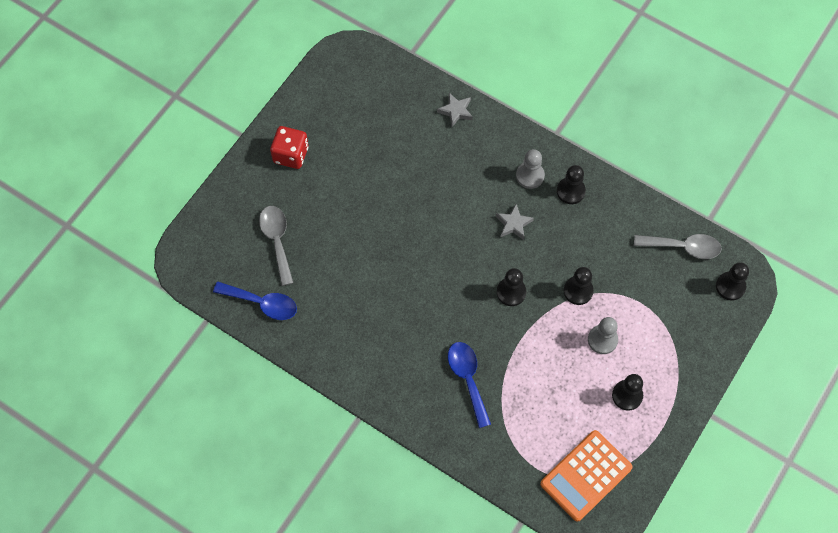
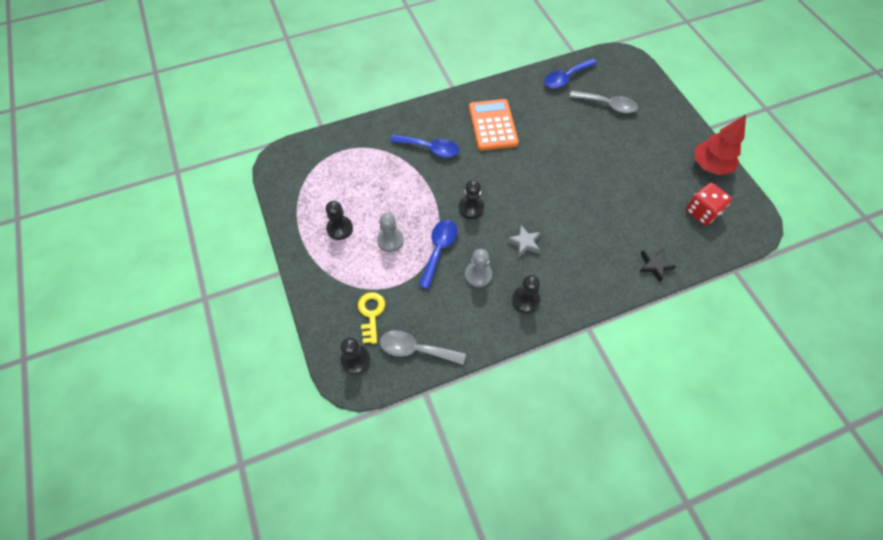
camera: 125 degrees right, 5 degrees down
(291, 155) = (675, 144): red dice -> red dice (702, 212)
(299, 113) = (710, 166): none -> red tree
(456, 111) = (654, 265): grey star -> black star
(530, 176) = (559, 280): grey pawn -> grey pawn (478, 275)
(578, 291) = (439, 250): black pawn -> blue spoon
(586, 475) = (313, 171): orange calculator -> orange calculator (493, 125)
(683, 247) = (415, 349): grey spoon -> grey spoon turned 60 degrees clockwise
(683, 304) = (371, 314): none -> yellow key

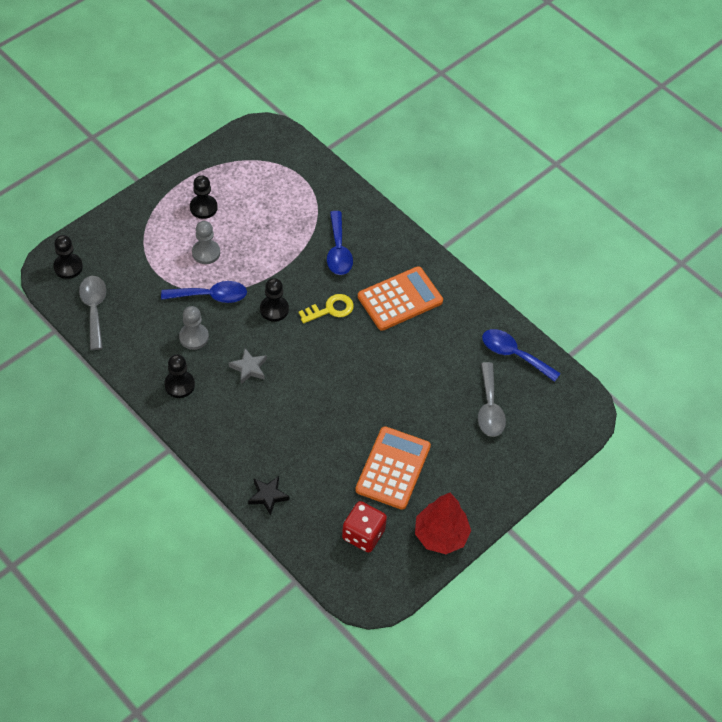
camera: 65 degrees right, 5 degrees down
(371, 314) = (119, 263): yellow key -> yellow key (330, 309)
(646, 176) = (393, 468): none -> orange calculator

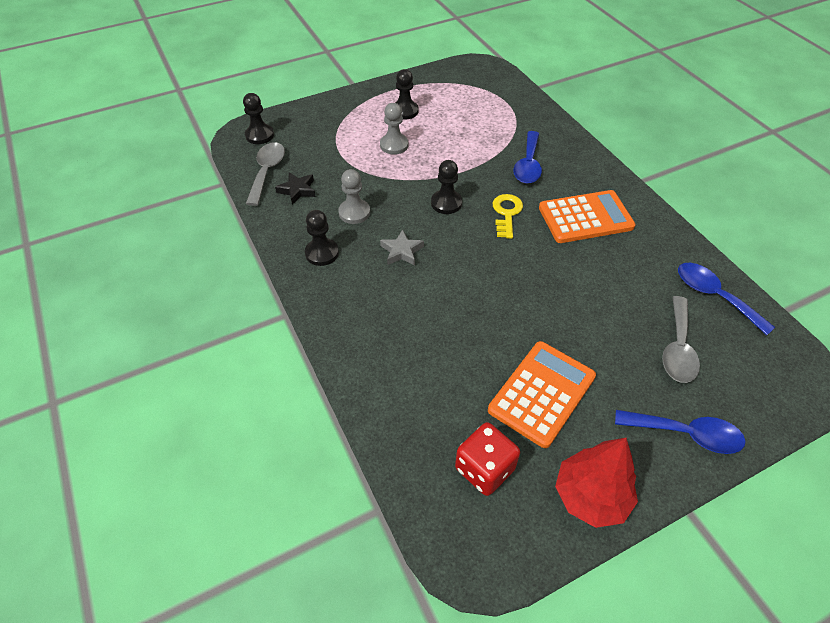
camera: 20 degrees right, 5 degrees down
(211, 296) = (385, 180): blue spoon -> blue spoon (686, 434)
(268, 496) = (377, 391): black star -> black star (297, 190)
(330, 309) = (506, 213): yellow key -> yellow key turned 75 degrees counterclockwise

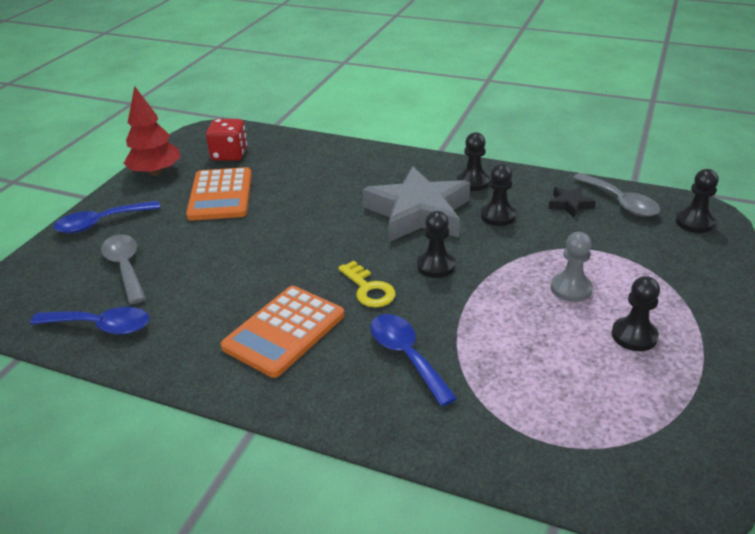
camera: 140 degrees right, 15 degrees down
(354, 212) = (498, 216): grey pawn -> black pawn
(401, 251) = (418, 213): grey star -> grey star, size x2.38

